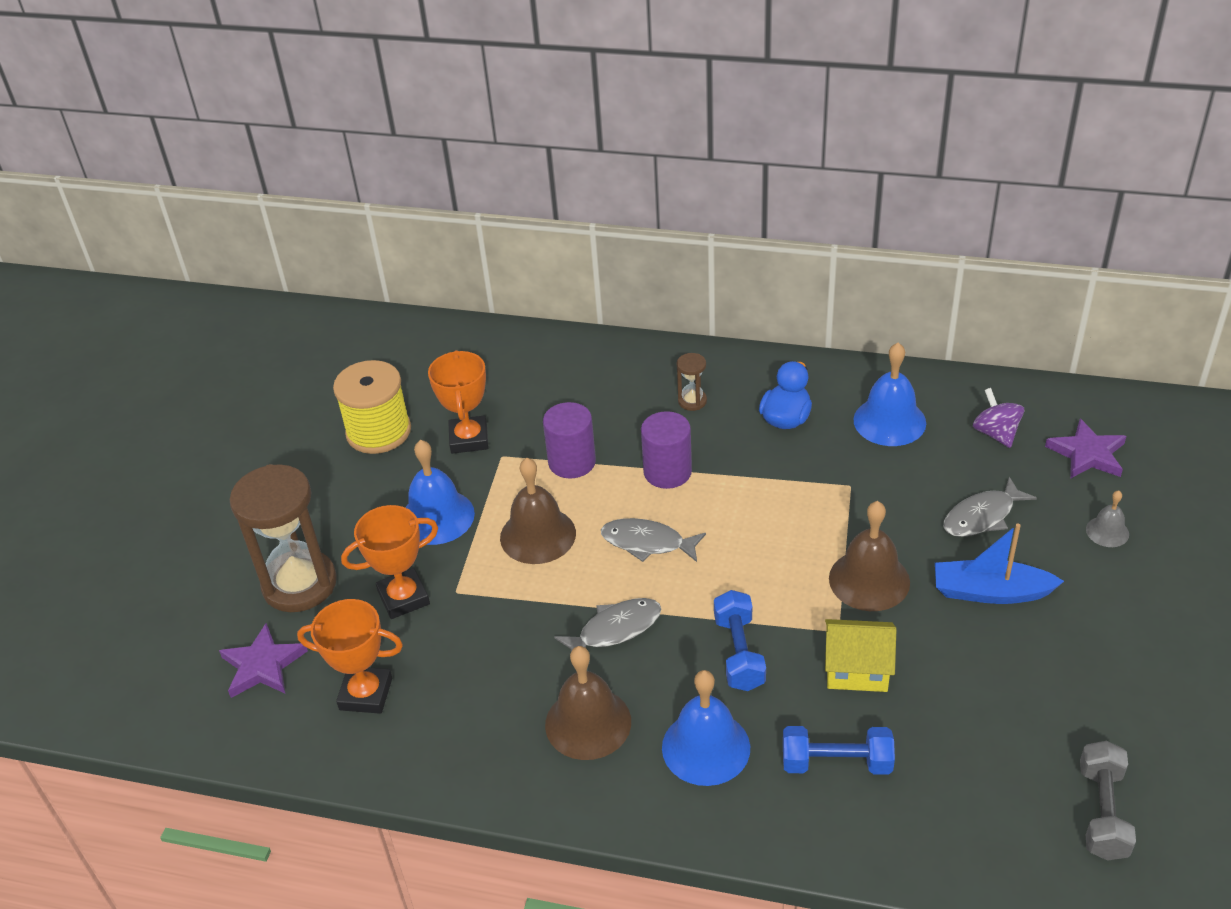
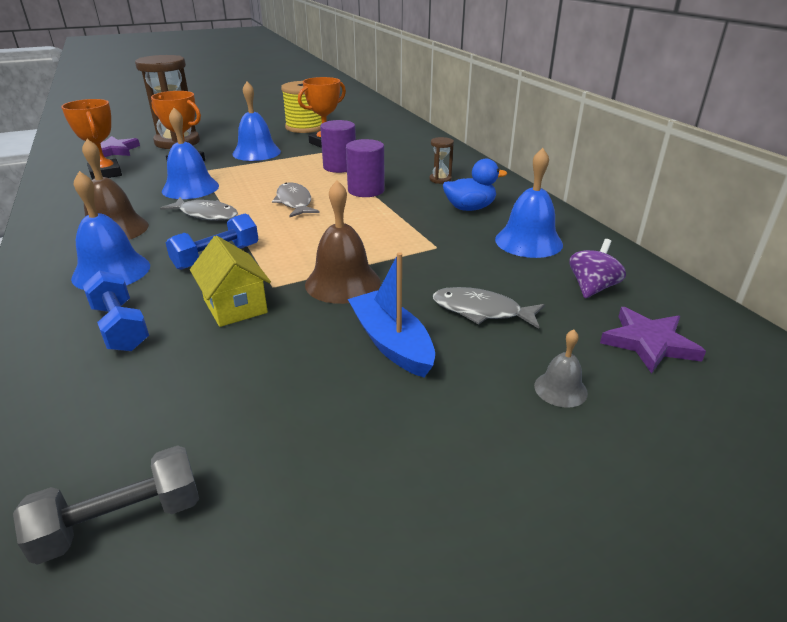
camera: 50 degrees right, 10 degrees down
(512, 620) = (190, 188): none -> blue bell
(538, 535) = (268, 175): brown bell -> none

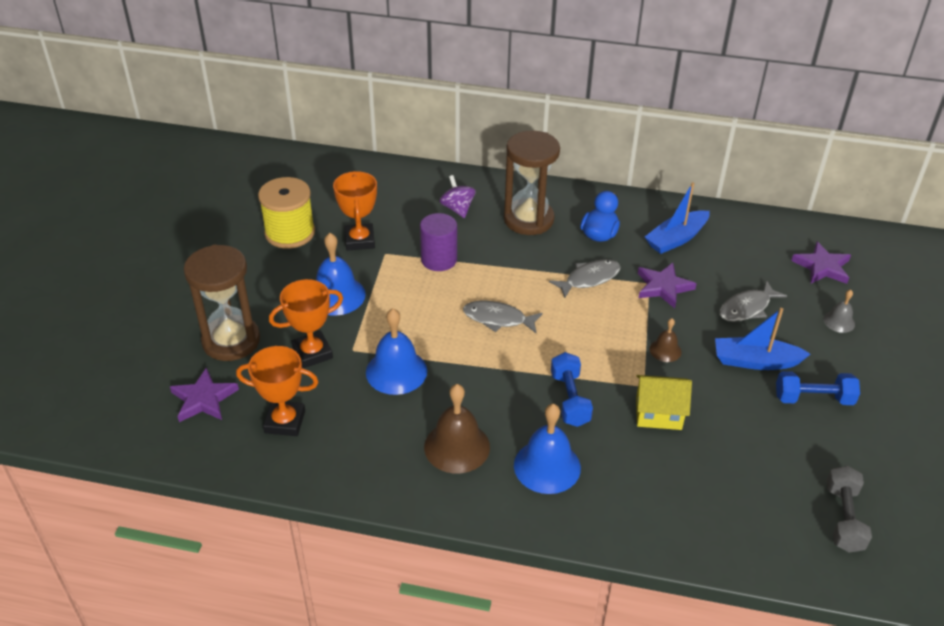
camera: 55 degrees left, 10 degrees up
(120, 327) = (645, 479): blue dumbbell -> blue dumbbell (813, 398)
(206, 214) = (475, 380): grey fish -> grey fish (589, 279)
(342, 283) = (665, 350): brown bell -> brown bell, size x0.53
(366, 190) = (511, 269): purple cylinder -> none
(440, 179) = (528, 219): brown hourglass -> brown hourglass, size x2.31
(442, 255) = (663, 287): none -> purple star
(528, 241) = (676, 239): blue bell -> blue boat
(592, 288) = (755, 250): purple spinning top -> purple spinning top (457, 209)

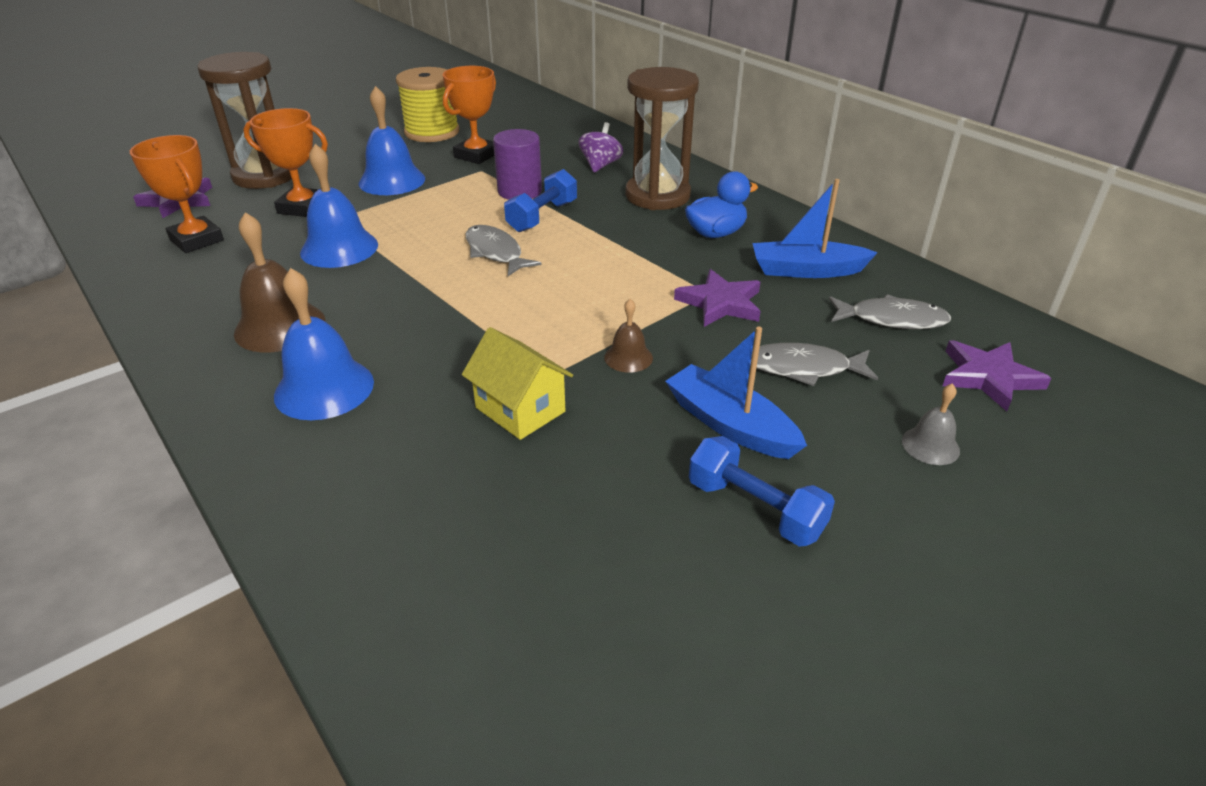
camera: 40 degrees right, 5 degrees down
(570, 399) = (449, 346): blue dumbbell -> blue dumbbell (542, 216)
(589, 279) = (644, 262): grey fish -> grey fish (892, 319)
(843, 518) = (573, 685): grey dumbbell -> none

